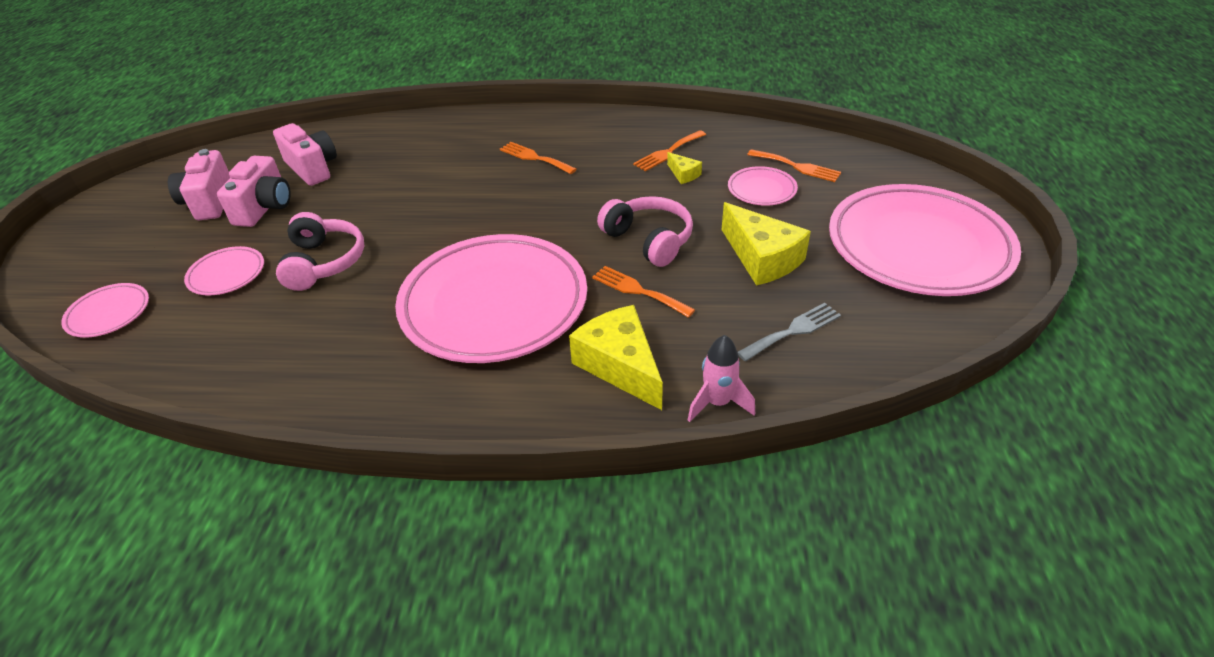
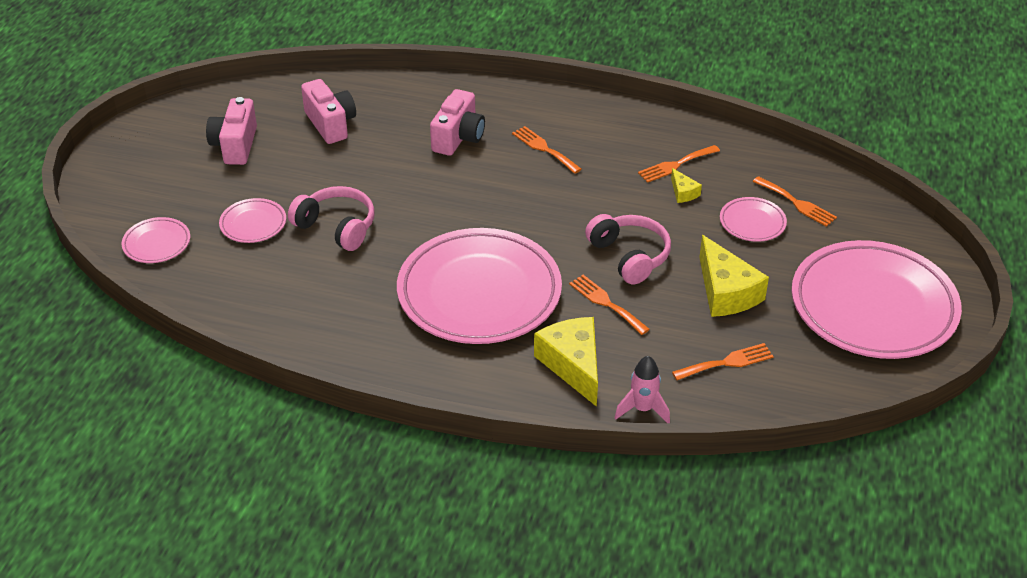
camera: 10 degrees right, 0 degrees up
(265, 207) = (286, 160): pink camera -> pink camera (458, 138)
(323, 262) = (337, 227): pink headphones -> pink headphones turned 60 degrees counterclockwise
(793, 331) = (727, 362): grey fork -> orange fork

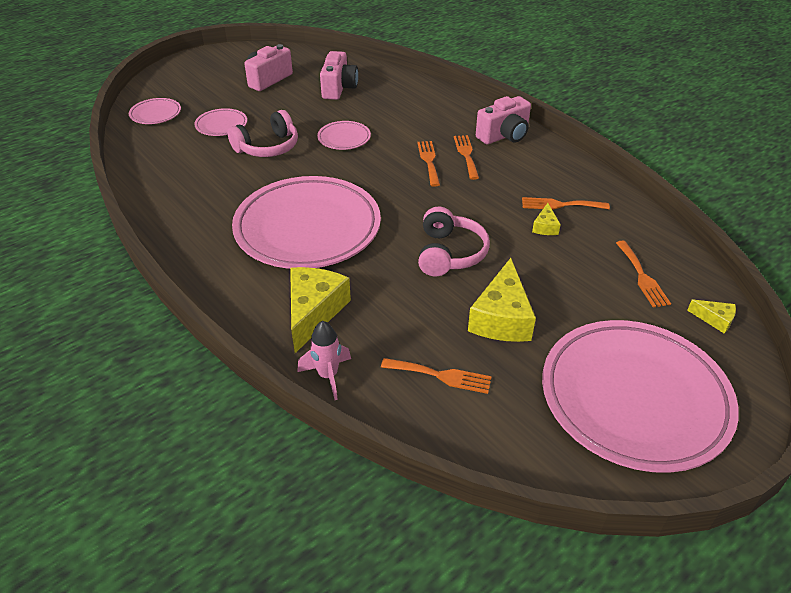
camera: 35 degrees right, 0 degrees up
(337, 227) = (268, 147): pink headphones -> pink headphones turned 75 degrees clockwise
(458, 138) = (412, 126): pink camera -> pink camera (504, 136)
(606, 303) = (392, 279): orange fork -> orange fork (429, 161)
(752, 223) = (583, 274): pink plate -> pink plate (344, 138)
(876, 215) = (714, 319): none -> yellow cheese

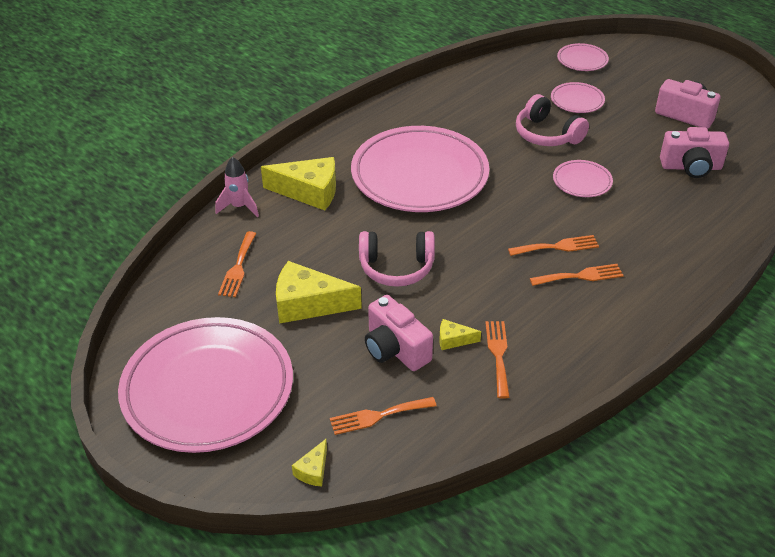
camera: 85 degrees right, 0 degrees up
(504, 136) = (636, 309): pink camera -> pink camera (395, 349)

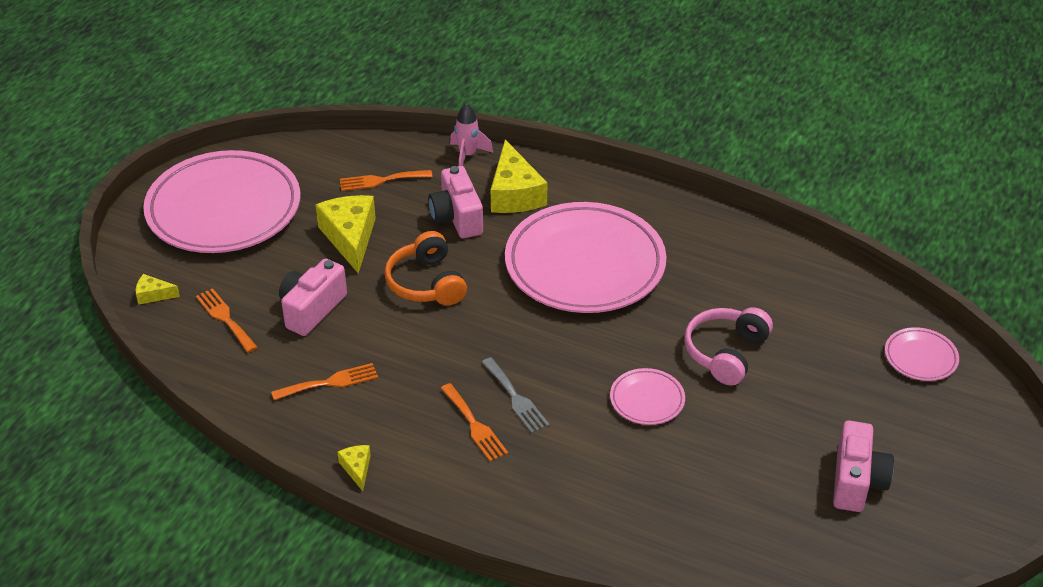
camera: 70 degrees right, 0 degrees up
(396, 267) = (426, 283): pink headphones -> orange headphones
(453, 340) = (339, 346): yellow cheese -> yellow cheese (357, 469)
(557, 247) = (516, 398): orange fork -> grey fork
(577, 101) = (818, 368): pink plate -> none
(691, 167) = (736, 500): pink camera -> pink camera (457, 217)

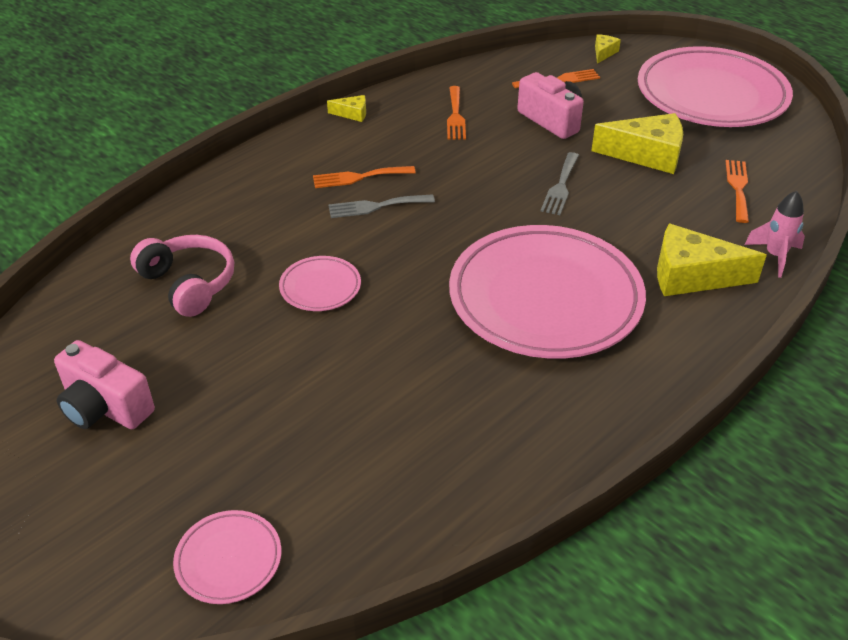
camera: 110 degrees right, 0 degrees up
(426, 283) = (560, 186): orange headphones -> grey fork
(457, 217) = (659, 225): pink camera -> none
(726, 353) = (349, 368): pink headphones -> pink headphones (188, 284)

